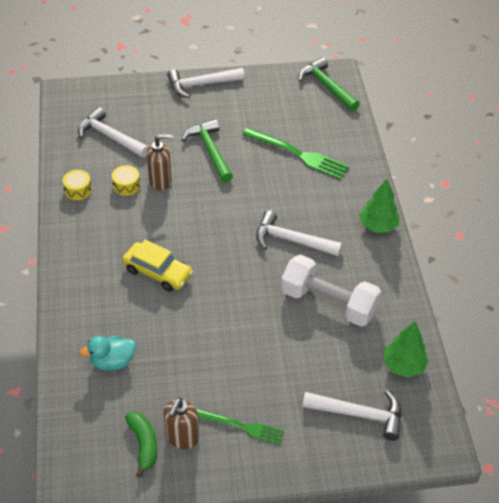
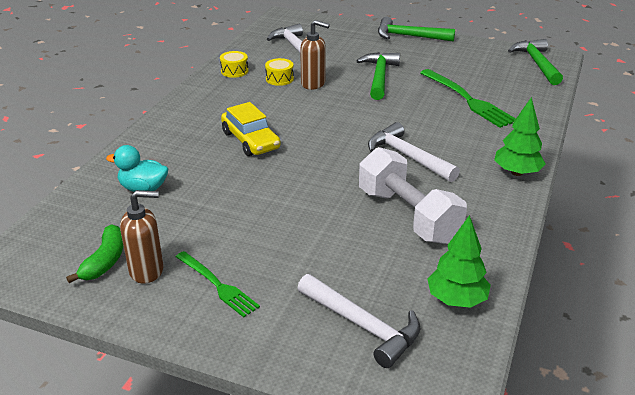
camera: 30 degrees right, 15 degrees down
(182, 438) = (147, 270): brown soap dispenser -> brown soap dispenser turned 150 degrees counterclockwise
(201, 85) = (409, 36): white hammer -> green hammer

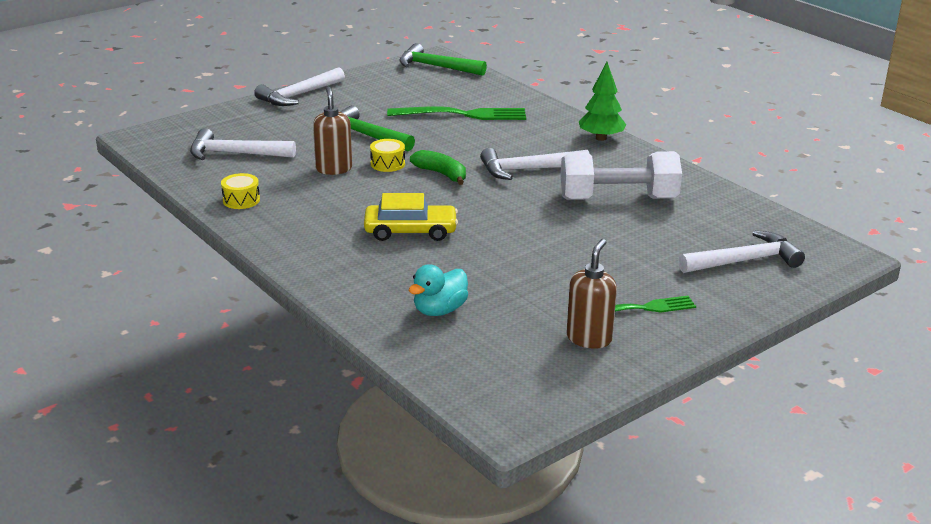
camera: 60 degrees left, 5 degrees down
(105, 261) = (553, 358): green banana -> green banana (441, 174)
(279, 79) = (297, 182): yellow drum -> yellow drum (387, 164)
(313, 84) = (334, 169): brown soap dispenser -> brown soap dispenser turned 60 degrees counterclockwise
(409, 36) = (299, 95): green hammer -> white hammer
(456, 300) = (742, 216): green tree -> none

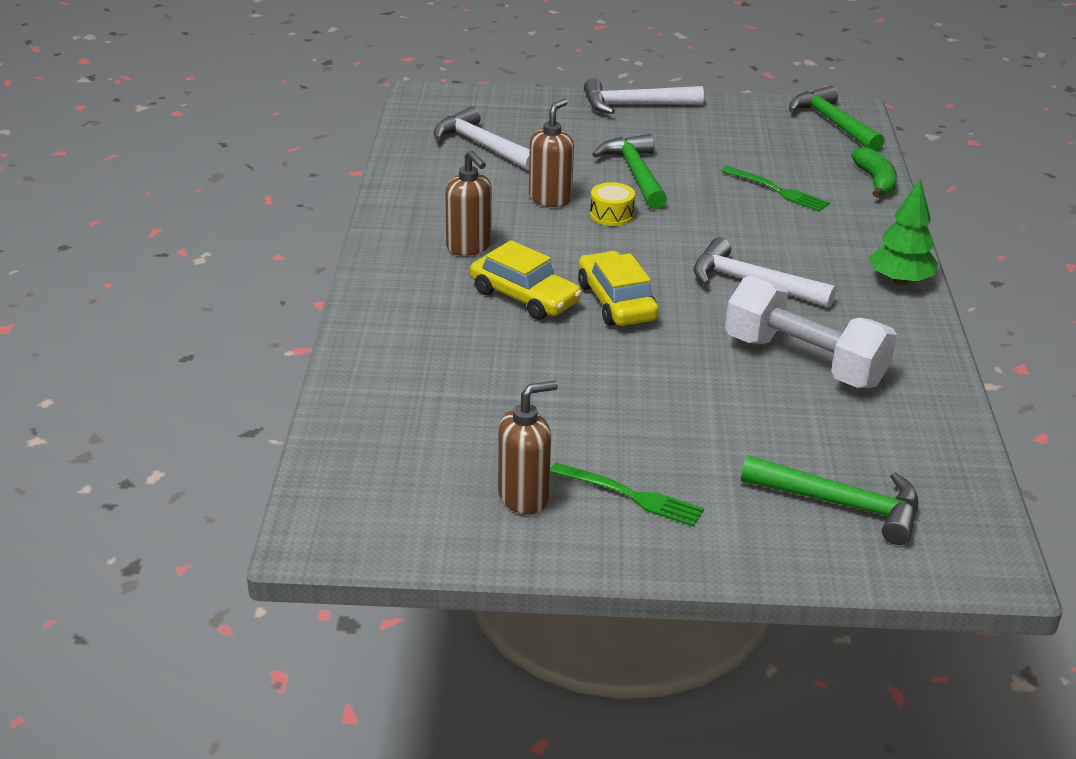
camera: 40 degrees right, 5 degrees up
(241, 200) = (419, 196): yellow drum -> none
(327, 217) = (469, 247): none -> brown soap dispenser
(439, 310) = (427, 392): turquoise duck -> none
(441, 174) = (650, 249): green banana -> green banana (875, 181)
(463, 114) = (778, 190): green fork -> green fork, size x0.64
(469, 211) = (616, 302): none -> yellow car
(745, 261) = (842, 504): white hammer -> green hammer

